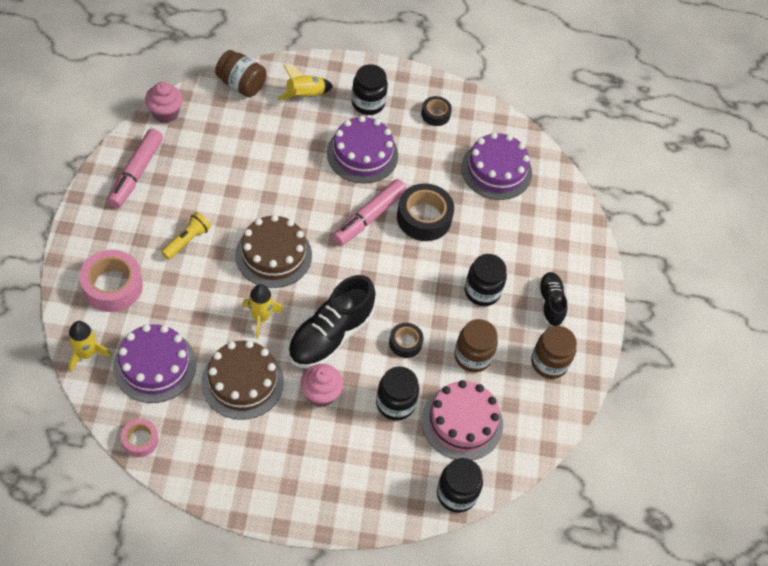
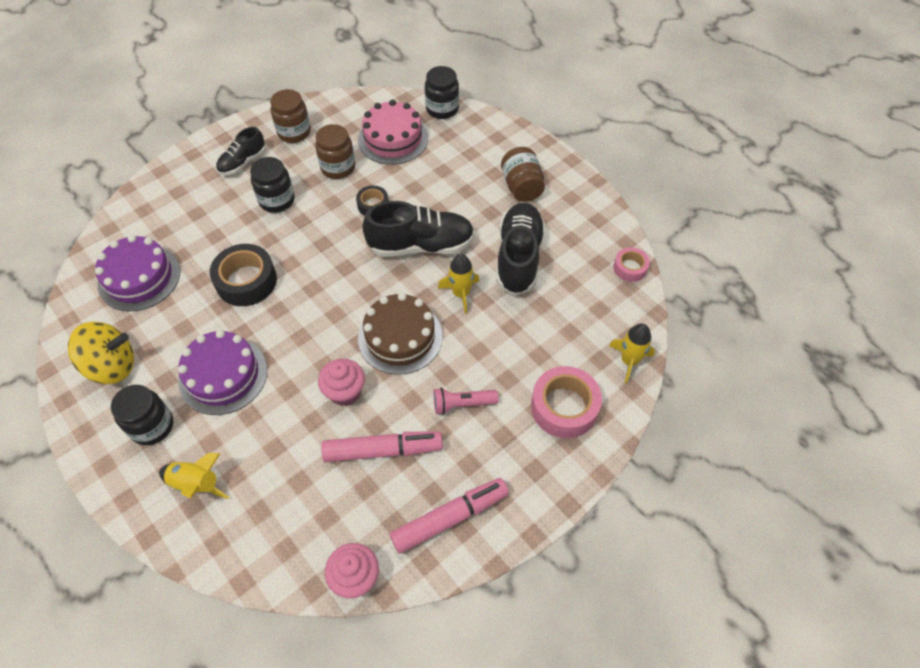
camera: 130 degrees left, 0 degrees up
(154, 365) = (578, 314): purple cake -> none
(187, 241) = (462, 404): yellow flashlight -> pink flashlight
(241, 84) = (242, 553): brown jar -> brown jar (521, 187)
(242, 382) = (518, 257): brown cake -> black shoe
(321, 394) = (469, 213): pink cupcake -> pink cupcake (345, 392)
(369, 217) = (288, 313): pink marker -> pink marker (383, 450)
(395, 403) = (424, 175): black jar -> none
(435, 114) = (112, 366): black tape -> yellow spinning top

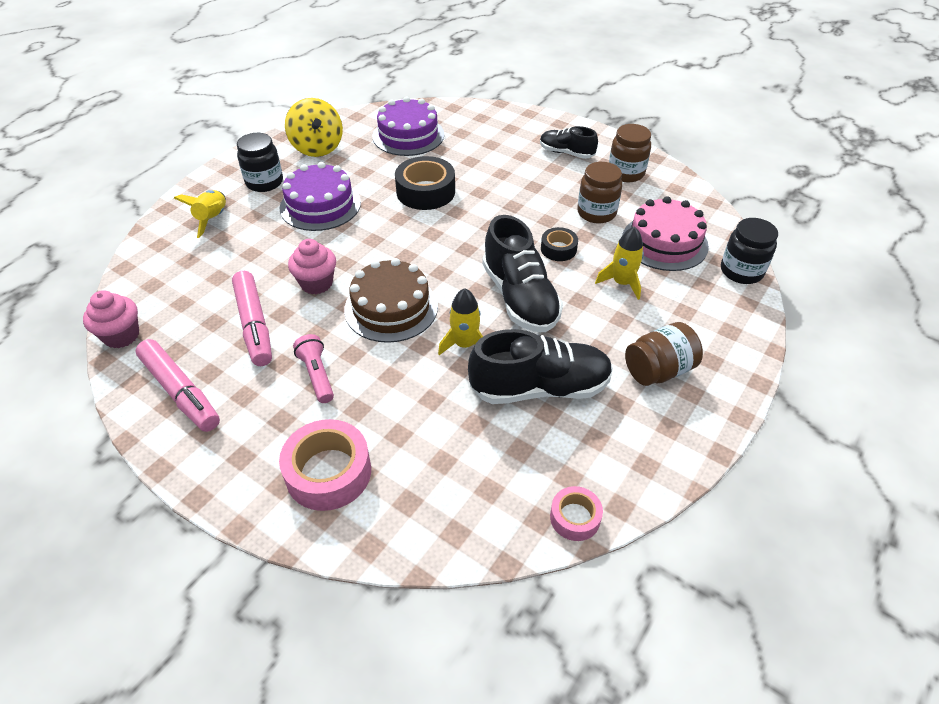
camera: 75 degrees right, 10 degrees down
(277, 200) = (530, 185): black jar -> none
(629, 361) = (413, 537): yellow rocket -> yellow rocket (621, 283)

